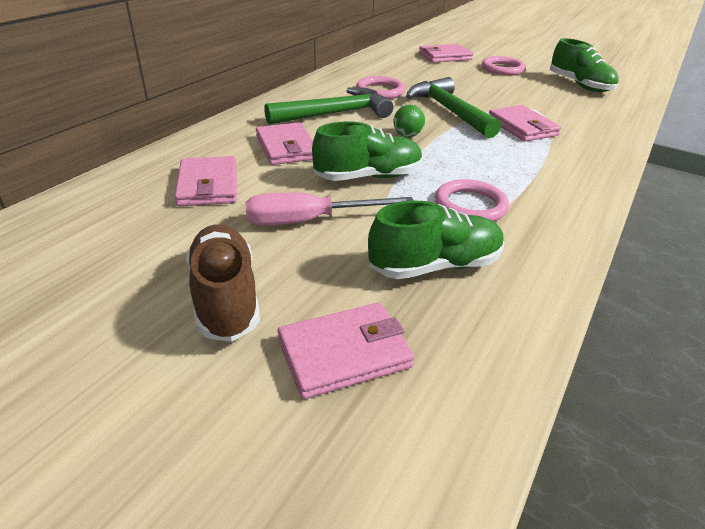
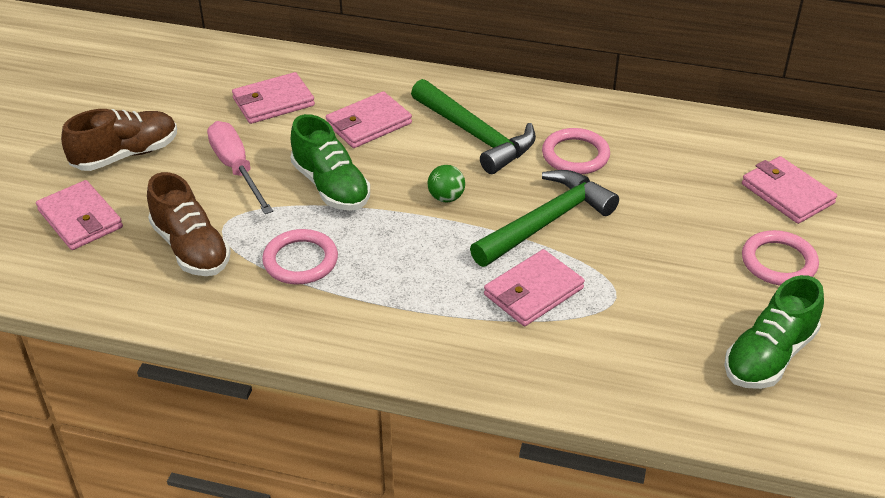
camera: 75 degrees right, 5 degrees up
(435, 266) = (191, 248): green shoe -> brown shoe

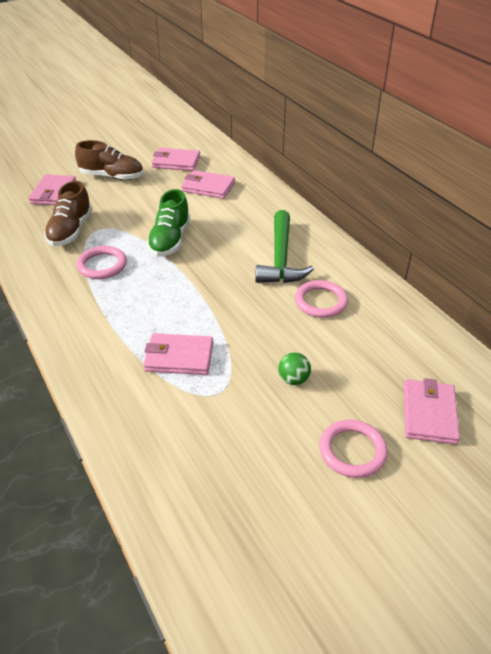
camera: 45 degrees right, 0 degrees up
(237, 169) = (144, 208): pink screwdriver -> none
(368, 124) = (235, 221): pink wallet -> pink wallet (176, 162)
(446, 198) = (214, 279): green ball -> green ball (293, 379)
(546, 222) = (245, 326): green hammer -> none
(769, 356) = (251, 502): green shoe -> none

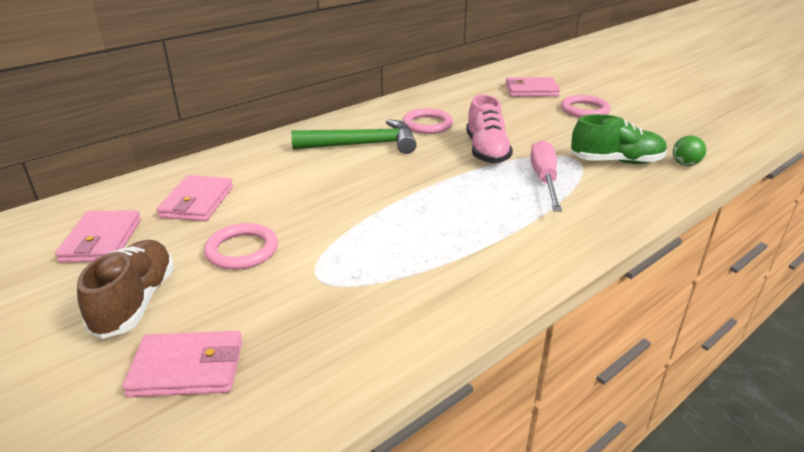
camera: 100 degrees left, 10 degrees down
(71, 231) = (327, 308): brown shoe -> none
(102, 265) = (412, 256): pink ring -> pink ring (242, 250)
(170, 240) = (340, 213): green shoe -> green shoe (616, 161)
(179, 357) = (544, 179): pink wallet -> pink screwdriver
(250, 331) = (486, 151): none -> pink shoe
(293, 379) = (533, 130): green ball -> green ball (685, 164)

